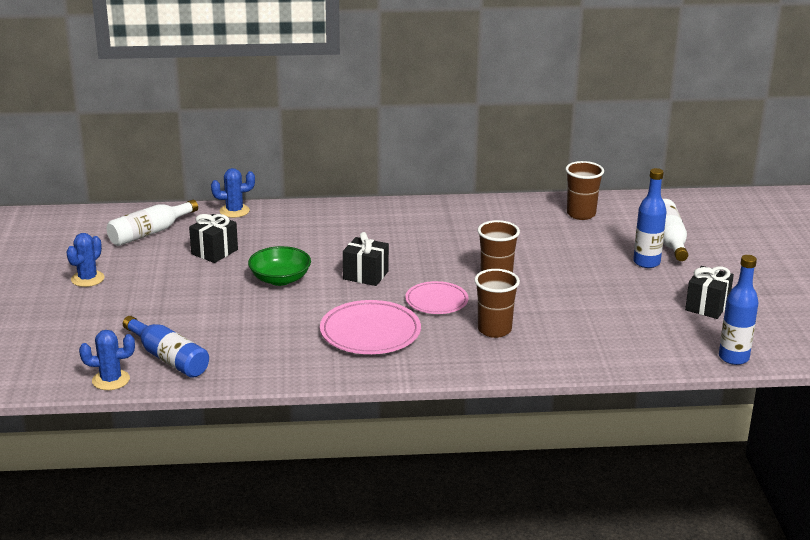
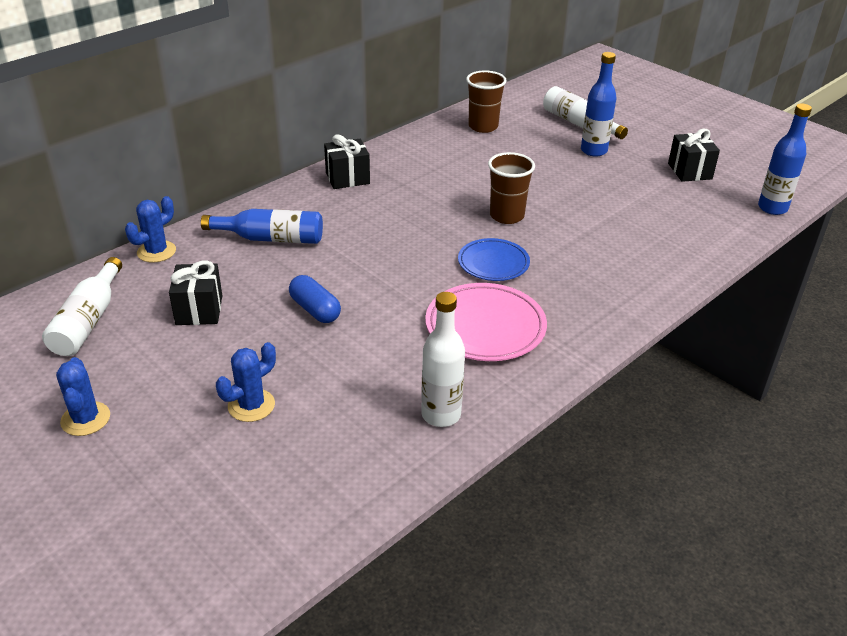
camera: 40 degrees left, 10 degrees up
(111, 380) = (300, 545): blue cactus -> blue cactus (251, 405)
(168, 358) = (328, 473): blue bottle -> blue bottle (271, 238)
(269, 362) = (441, 415): none -> white bottle
(280, 279) = (315, 310): green bowl -> blue capsule
(365, 275) = (392, 266): black gift -> black gift (347, 178)
(436, 301) = (493, 263): pink plate -> blue plate
(494, 330) = (580, 269): brown cup -> none

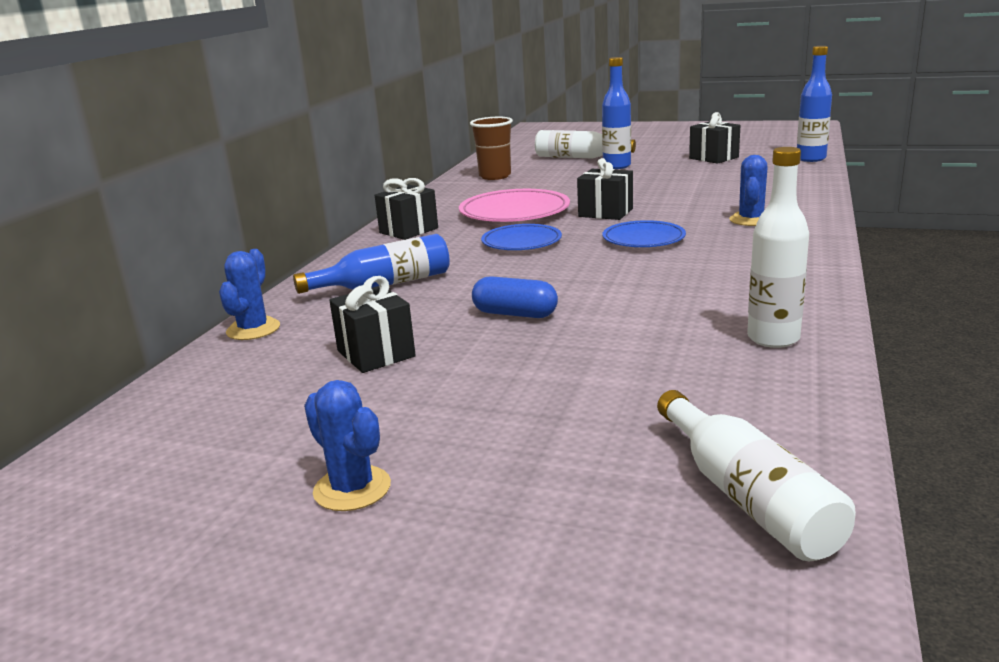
camera: 25 degrees left, 15 degrees down
(88, 321) = (233, 406): white bottle -> white bottle (747, 497)
(251, 405) = (559, 401): blue cactus -> blue cactus (751, 220)
(406, 228) = (521, 242): none -> blue plate
(485, 327) = (707, 274): pink plate -> pink plate (514, 212)
(506, 216) = (605, 213): brown cup -> black gift

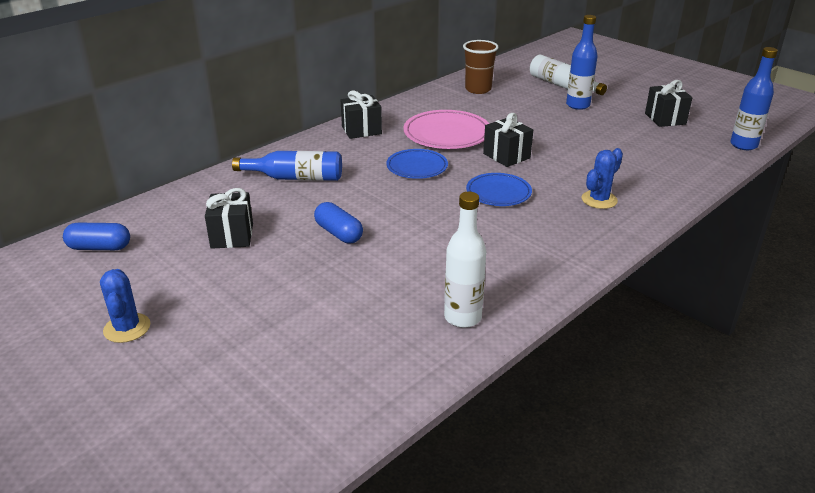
camera: 25 degrees right, 10 degrees up
(183, 420) = (99, 247): none -> blue capsule
(253, 329) = (192, 190): blue cactus -> none
(747, 497) = (296, 423): white bottle -> none

